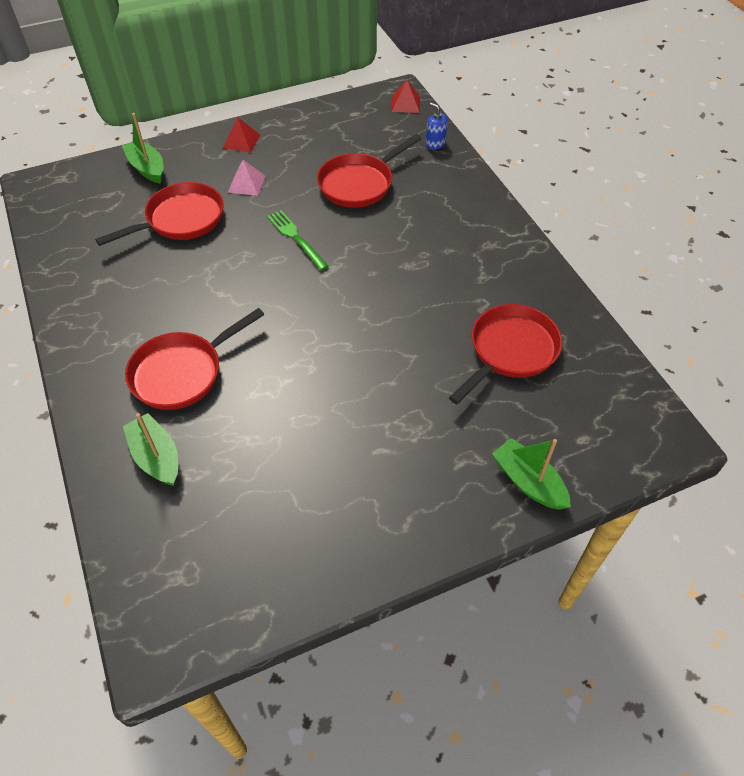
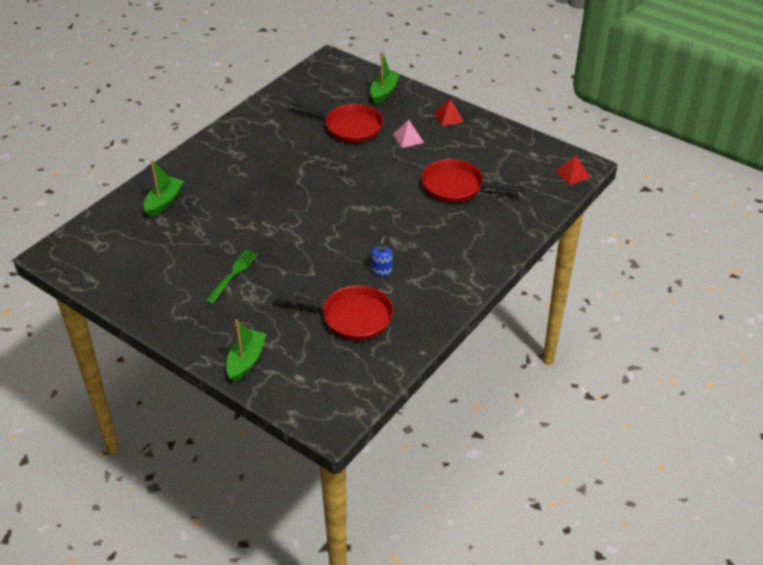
camera: 60 degrees right, 10 degrees down
(182, 372) = (228, 184): red pan -> none
(296, 238) = (376, 181): green fork -> green fork (233, 274)
(435, 144) = (539, 206): blue soap dispenser -> blue soap dispenser (381, 271)

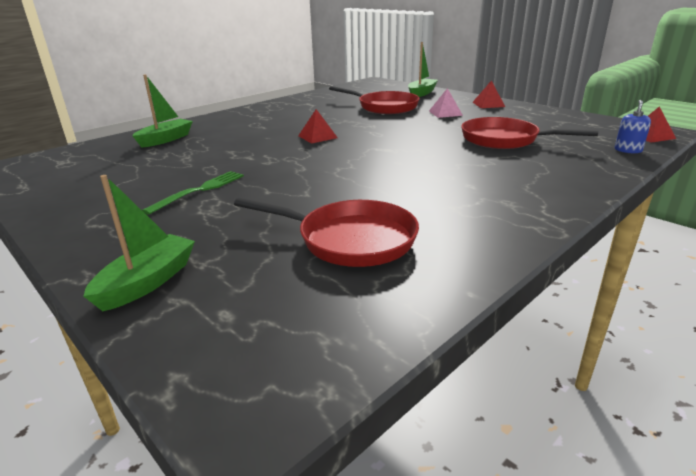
camera: 10 degrees right, 15 degrees down
(299, 190) = (317, 136): none -> red pyramid
(381, 271) = (405, 196): blue soap dispenser -> blue soap dispenser (628, 150)

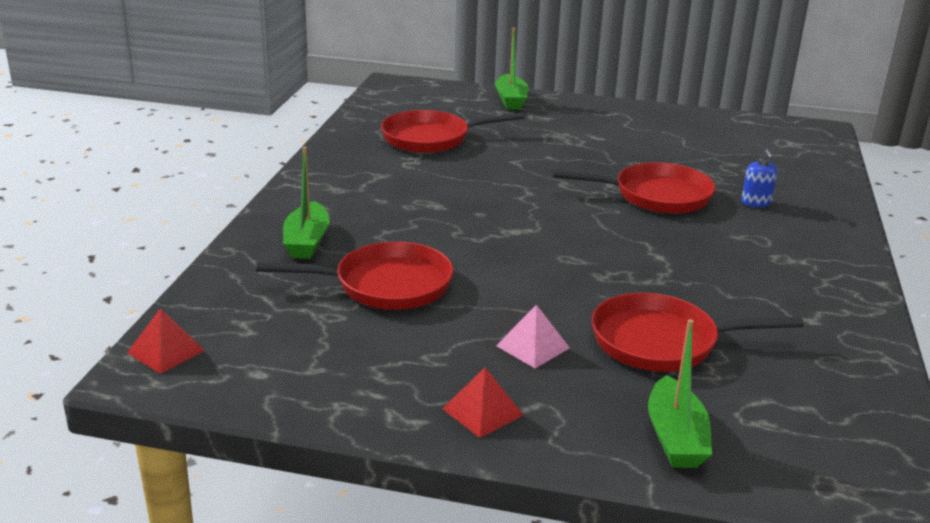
camera: 145 degrees right, 0 degrees up
(166, 139) = (786, 188): green boat -> green boat (307, 241)
(200, 190) = (603, 146): green fork -> none
(255, 150) = (656, 196): none -> red pan
(317, 136) = (631, 233): red pyramid -> none
(628, 150) = (211, 300): blue soap dispenser -> blue soap dispenser (756, 202)

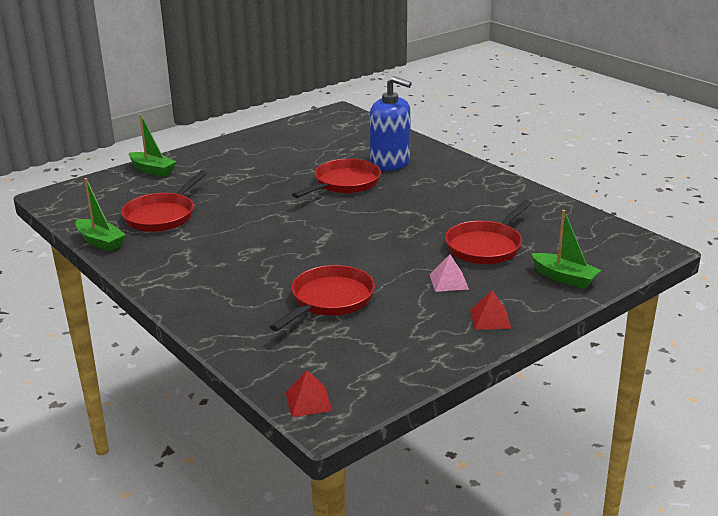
camera: 50 degrees left, 0 degrees up
(307, 241) = (238, 308): green boat -> green boat (100, 242)
(756, 202) = (390, 163): blue soap dispenser -> blue soap dispenser, size x2.34

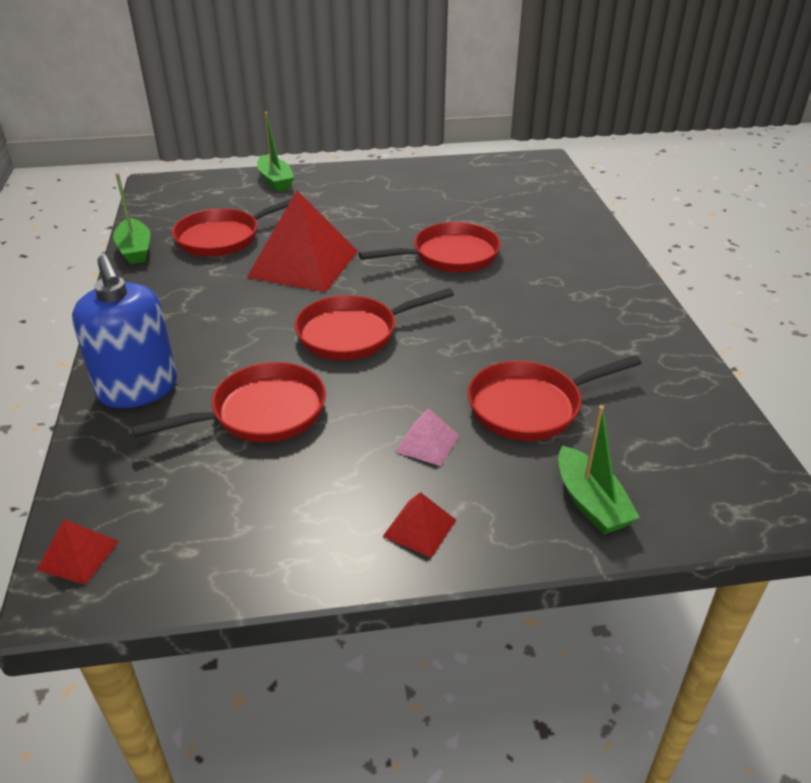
camera: 30 degrees right, 10 degrees up
(247, 215) = (303, 264): none -> red pyramid
(334, 243) = (353, 333): none -> red pan
(390, 163) = (532, 244): blue soap dispenser -> blue soap dispenser (138, 389)

